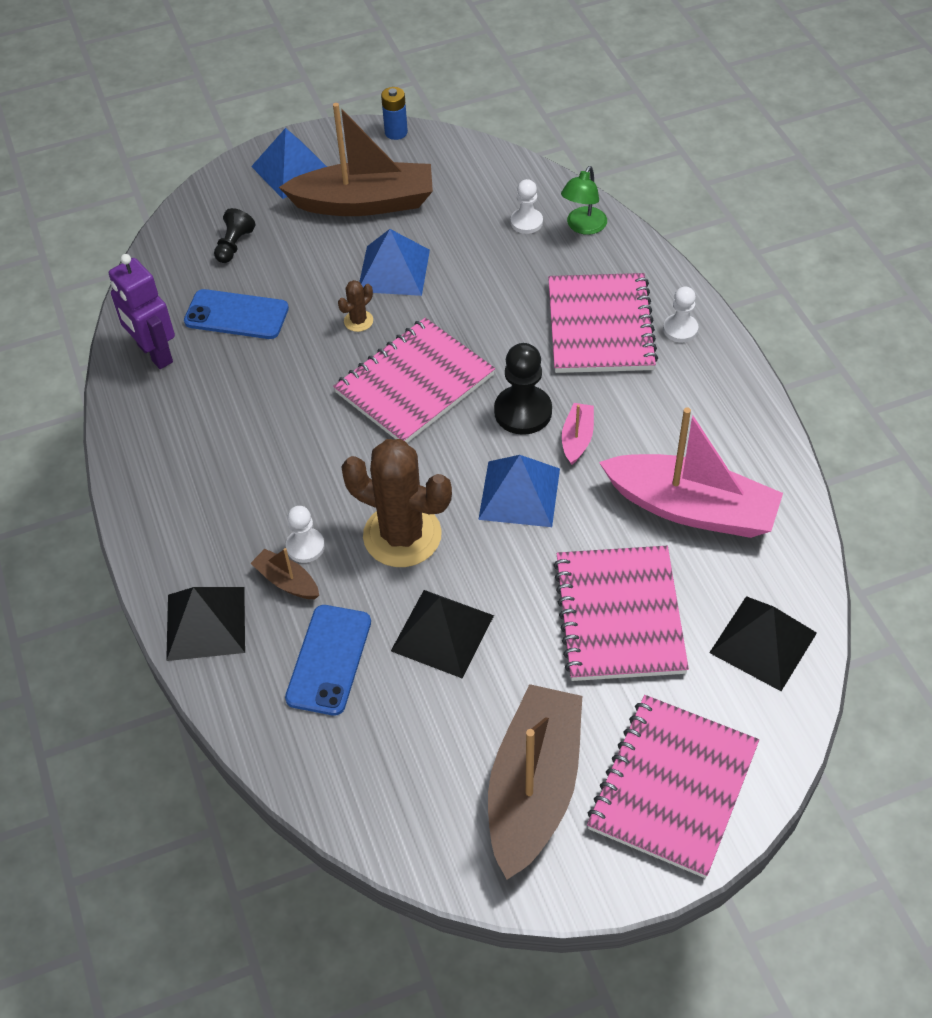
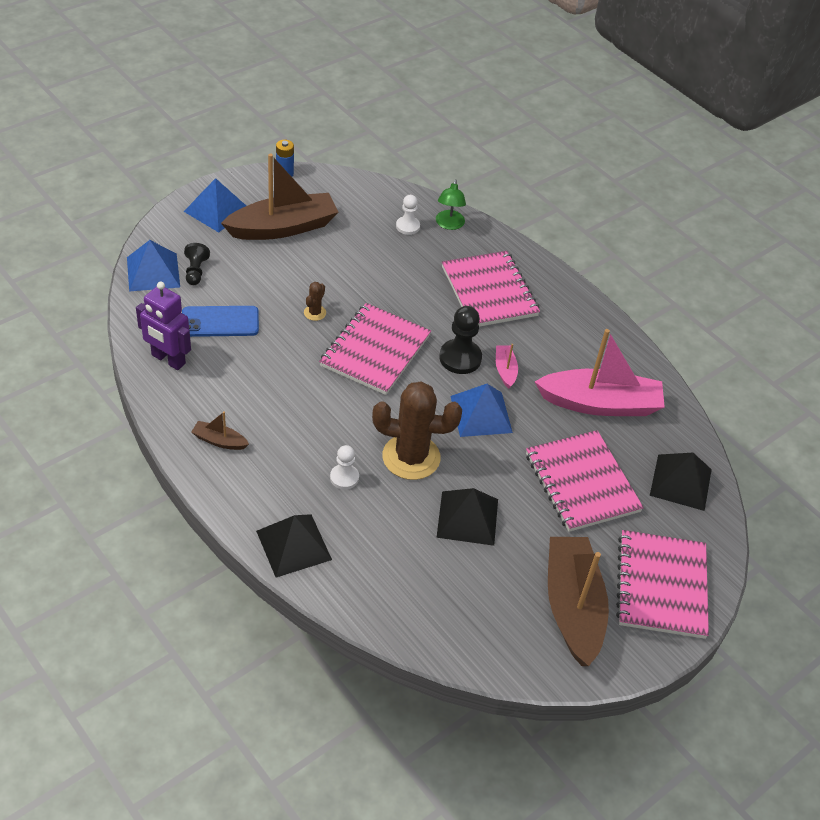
camera: 25 degrees left, 5 degrees down
(287, 581) = (341, 504): brown boat -> brown boat (219, 441)
(329, 660) = (395, 552): blue phone -> none
(393, 270) = (325, 273): blue pyramid -> blue pyramid (153, 272)
(680, 329) = (544, 286): white pawn -> none

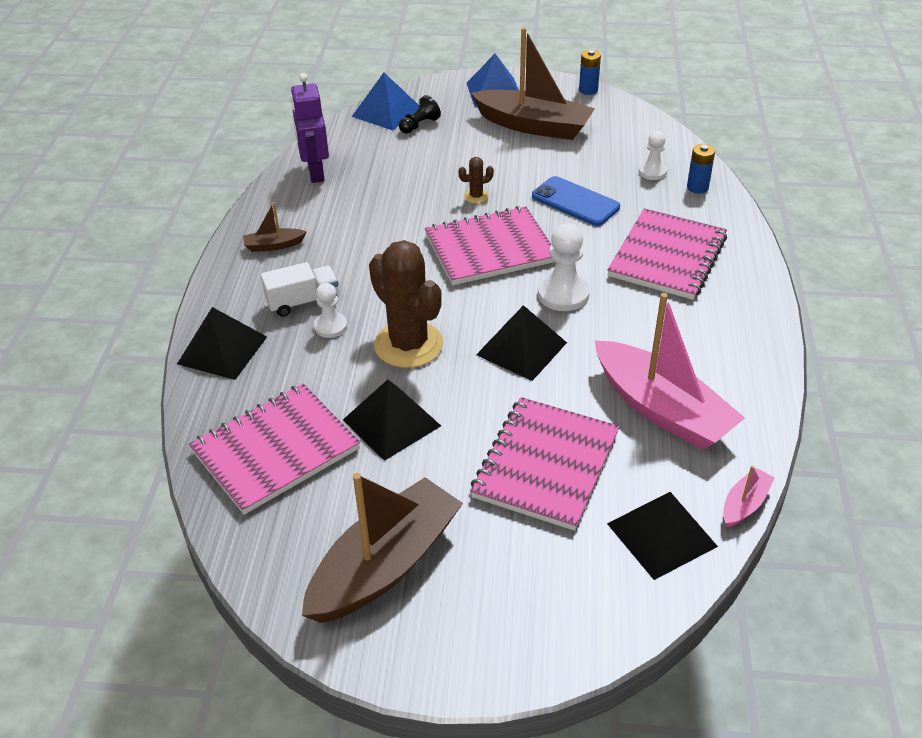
camera: 50 degrees right, 5 degrees down
(219, 441) = (273, 245): brown boat -> brown boat turned 75 degrees counterclockwise
(220, 322) = (390, 166): blue phone -> blue phone (575, 202)
(301, 472) = (303, 302): none -> white truck
(449, 224) = (697, 187): green lamp -> blue battery
(460, 358) = (563, 294): black pawn -> white pawn
(481, 414) = (521, 348): blue pyramid -> black pyramid
(505, 370) = (595, 327): pink boat -> pink boat (744, 504)
(661, 586) = (504, 615): pink notebook -> pink notebook (275, 450)

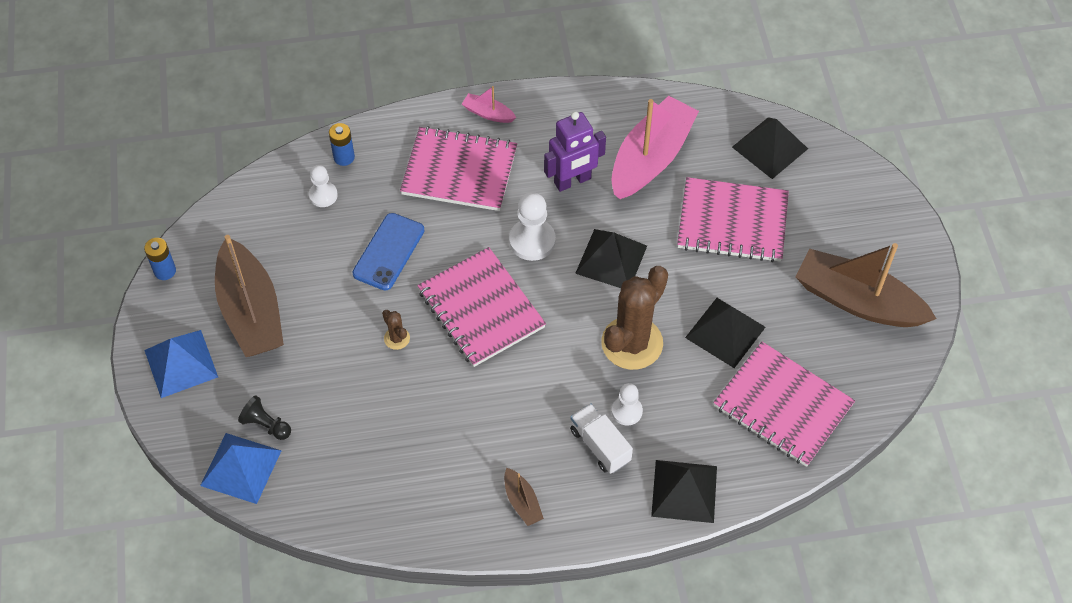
camera: 105 degrees left, 15 degrees up
(315, 173) = (383, 505): purple robot -> purple robot (572, 181)
(533, 126) = (251, 311): brown boat -> brown boat turned 150 degrees clockwise
(744, 504) = (726, 105): pink boat -> pink boat (488, 113)

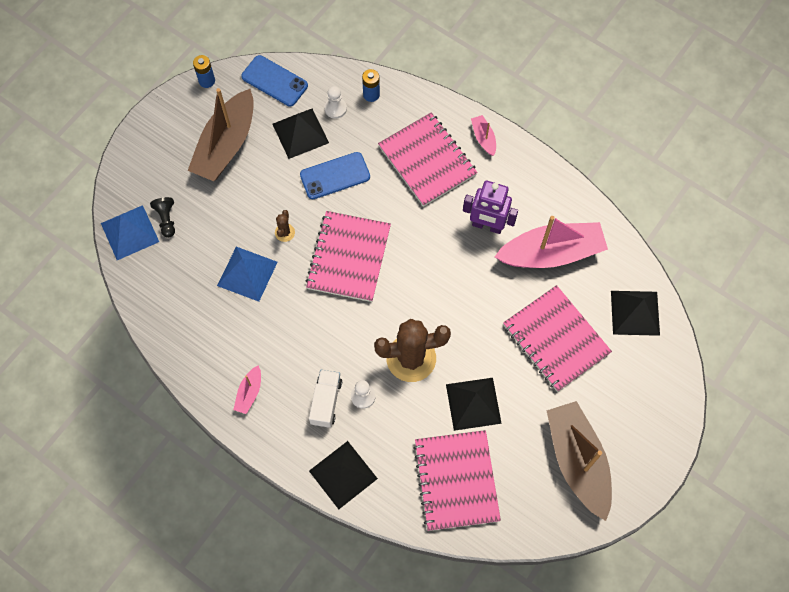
camera: 45 degrees right, 10 degrees up
(181, 363) = (160, 143): blue pyramid -> blue pyramid (247, 273)
(235, 218) = (274, 81): none -> blue phone
(522, 502) = (249, 393): brown boat -> pink boat
(532, 241) = (422, 242): white pawn -> none
(611, 259) = (456, 296): black pyramid -> black pyramid (300, 133)

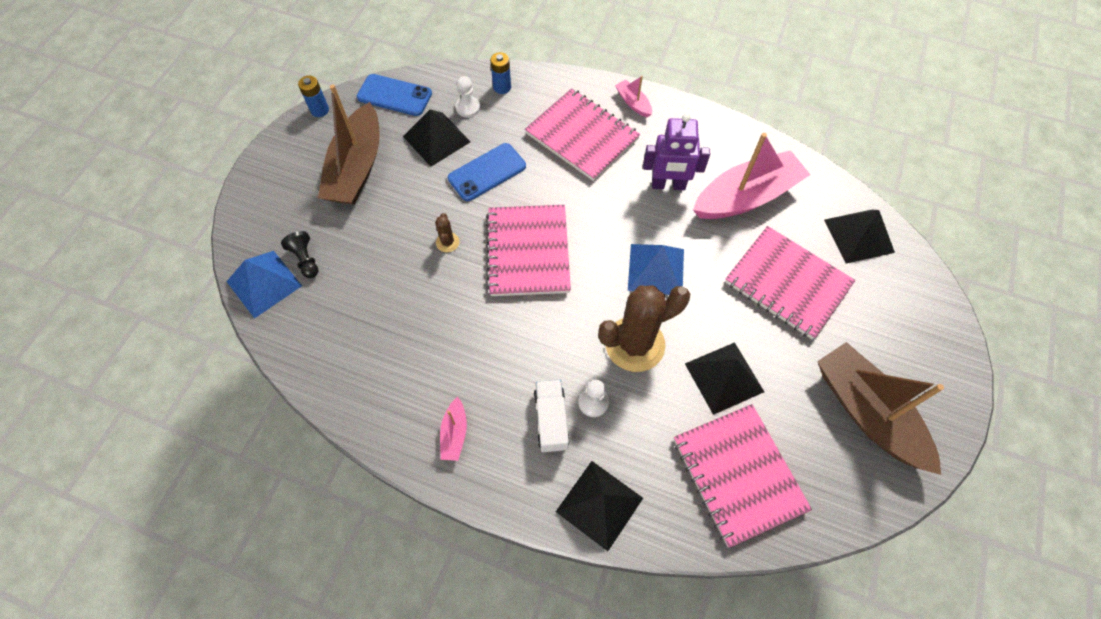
camera: 15 degrees left, 5 degrees down
(247, 273) = (415, 296): blue pyramid -> blue pyramid (656, 269)

